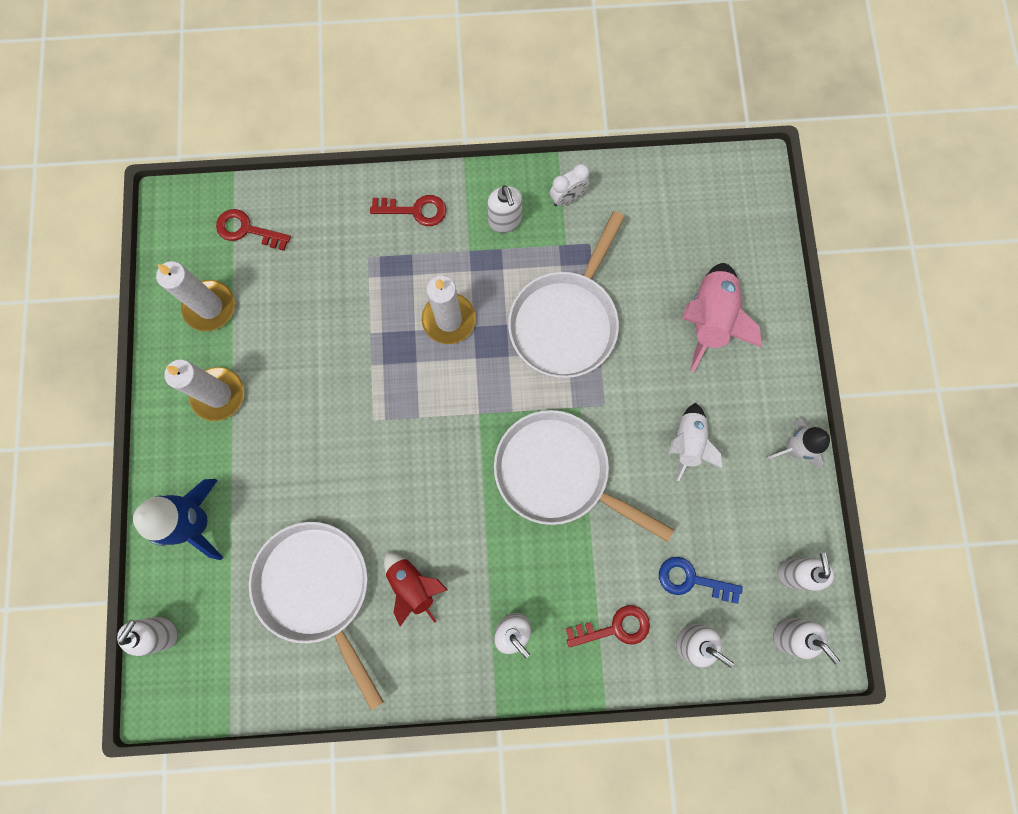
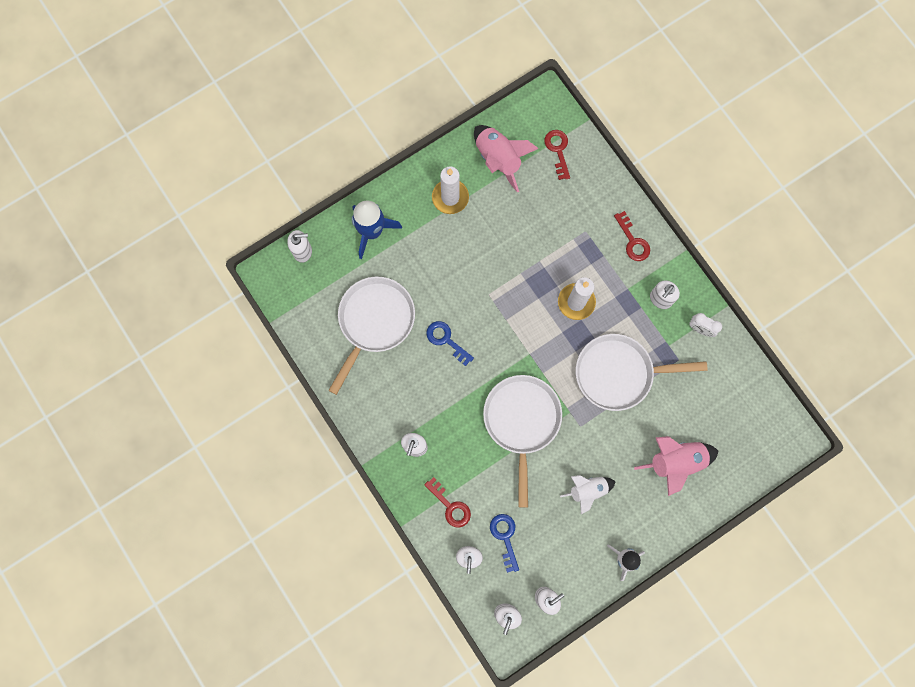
camera: 60 degrees right, 0 degrees up
(210, 307) = (498, 159): white candle -> pink rocket
(399, 508) = (446, 340): none -> blue key
(413, 585) = (407, 374): red rocket -> none

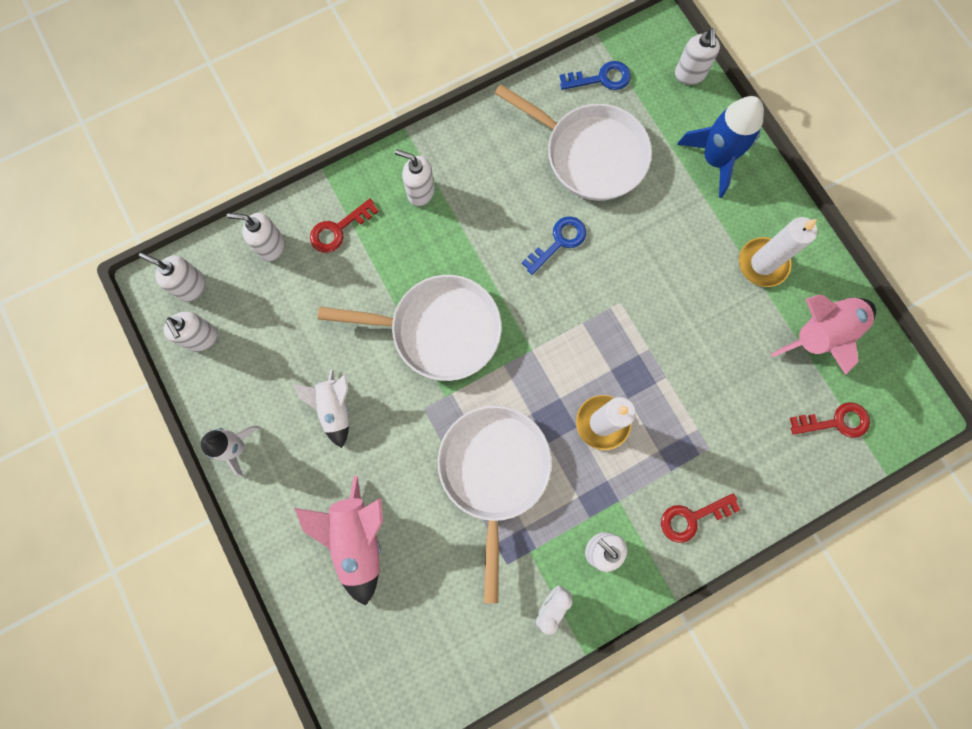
camera: 95 degrees right, 0 degrees up
(505, 537) = (289, 293): blue key -> blue key (601, 78)

